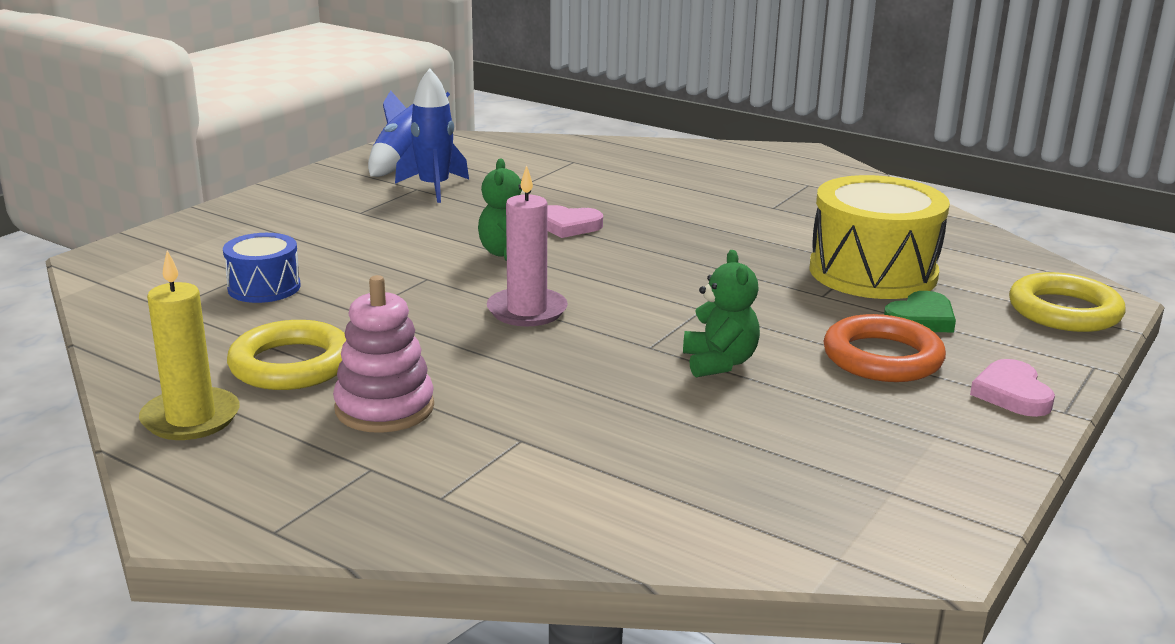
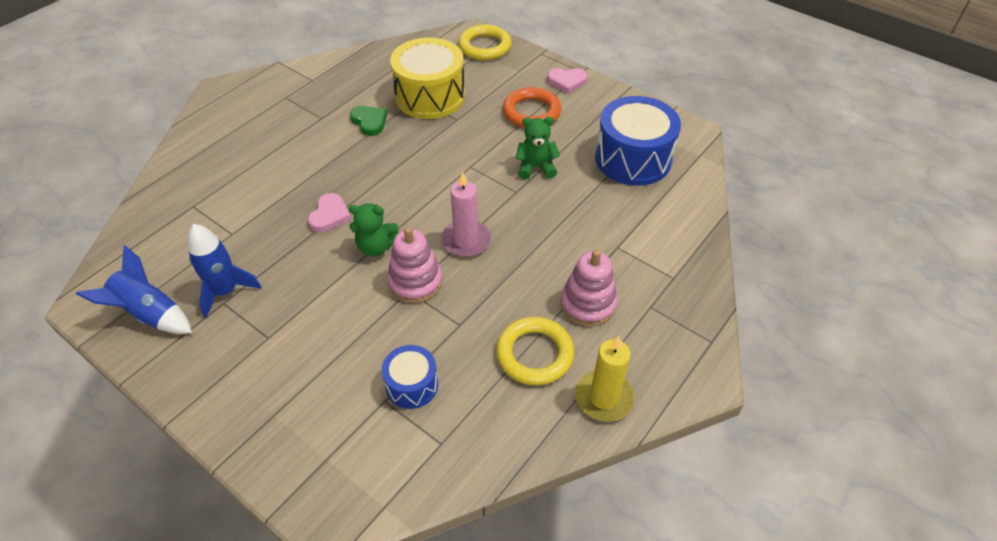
camera: 85 degrees left, 25 degrees up
(442, 281) = (415, 282): none -> pink stacking toy
(786, 465) = (633, 159): none -> blue drum
(920, 319) = (489, 92): green heart -> green heart (369, 122)

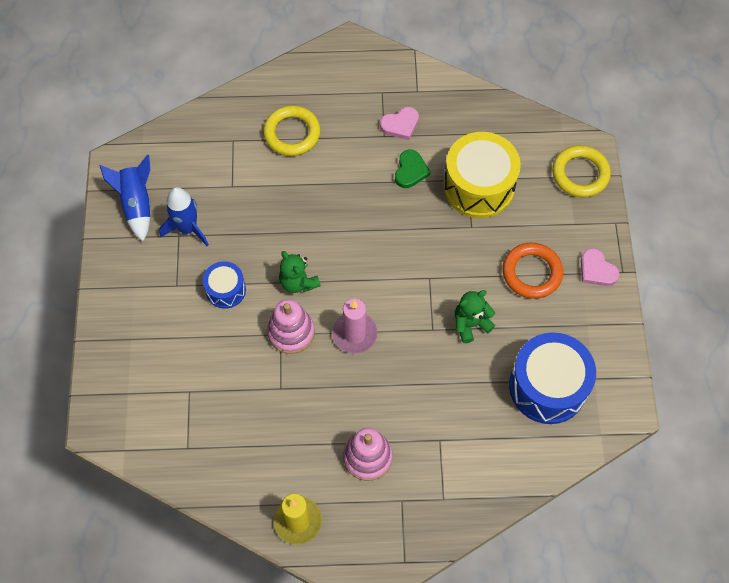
camera: 50 degrees right, 15 degrees up
(330, 215) = (299, 229): pink heart -> pink heart (400, 125)
(412, 385) = (212, 398): blue drum -> blue drum (226, 290)
(534, 354) = (296, 453): yellow ring -> yellow ring (292, 133)
(536, 167) = (470, 324): green teddy bear -> green teddy bear turned 75 degrees counterclockwise

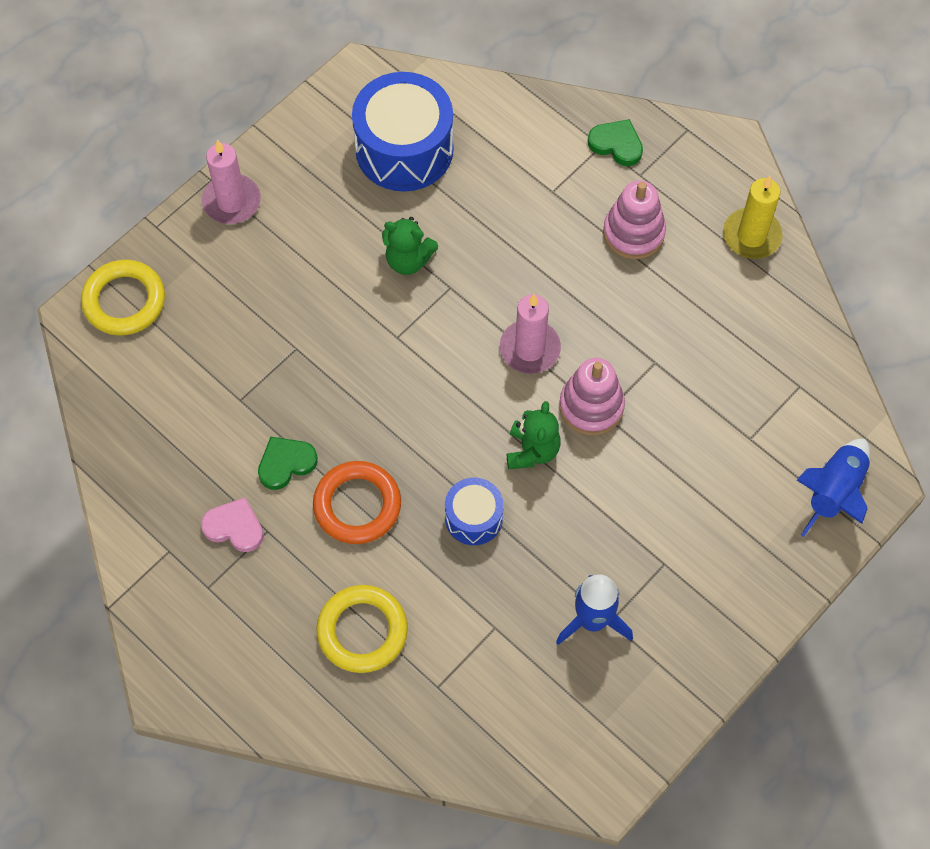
camera: 135 degrees left, 0 degrees up
(137, 204) = (623, 706): blue rocket -> blue rocket (834, 492)
(226, 290) = (616, 510): blue drum -> blue drum (473, 518)
(435, 508) = (616, 144): none -> green heart
(478, 186) = (238, 382): yellow drum -> none
(531, 273) = (294, 253): orange ring -> orange ring (357, 505)
(596, 270) = (232, 201): pink heart -> pink candle

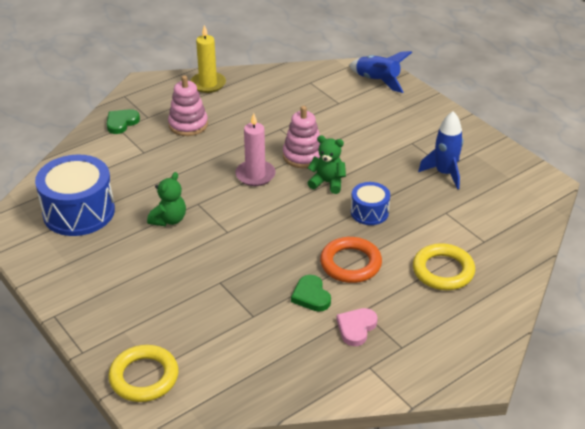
camera: 80 degrees left, 25 degrees down
(232, 201) = (80, 305): pink candle -> none

